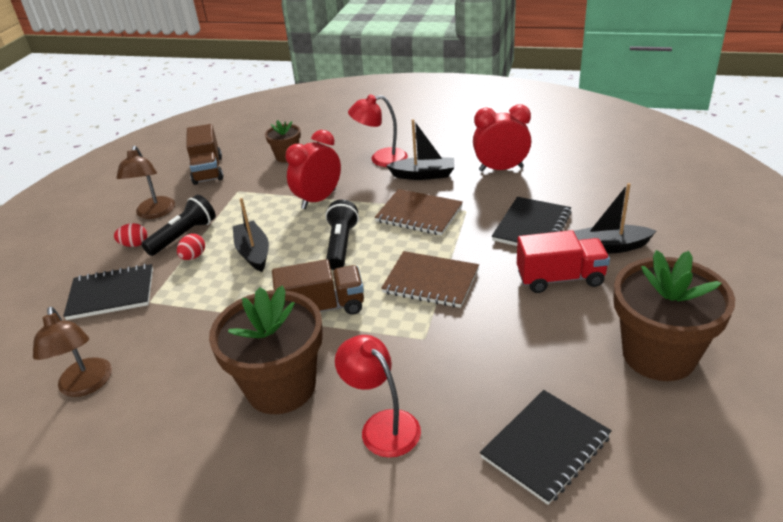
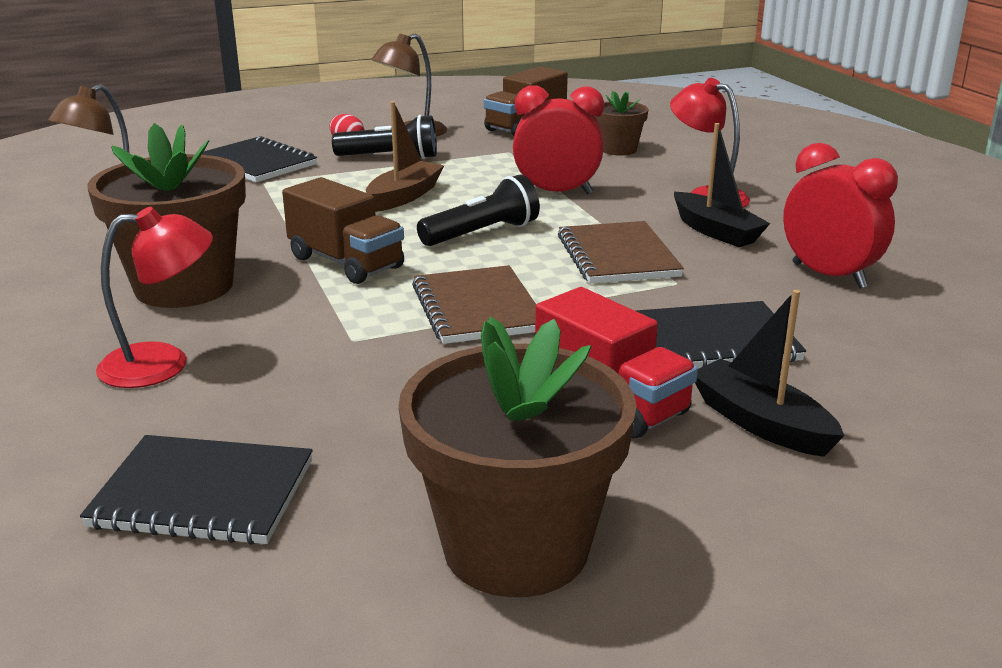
camera: 50 degrees right, 10 degrees down
(193, 257) = (360, 173): red egg -> none
(253, 253) = (404, 196): black boat -> brown boat
(382, 425) = (163, 364): red lamp -> red lamp turned 60 degrees clockwise

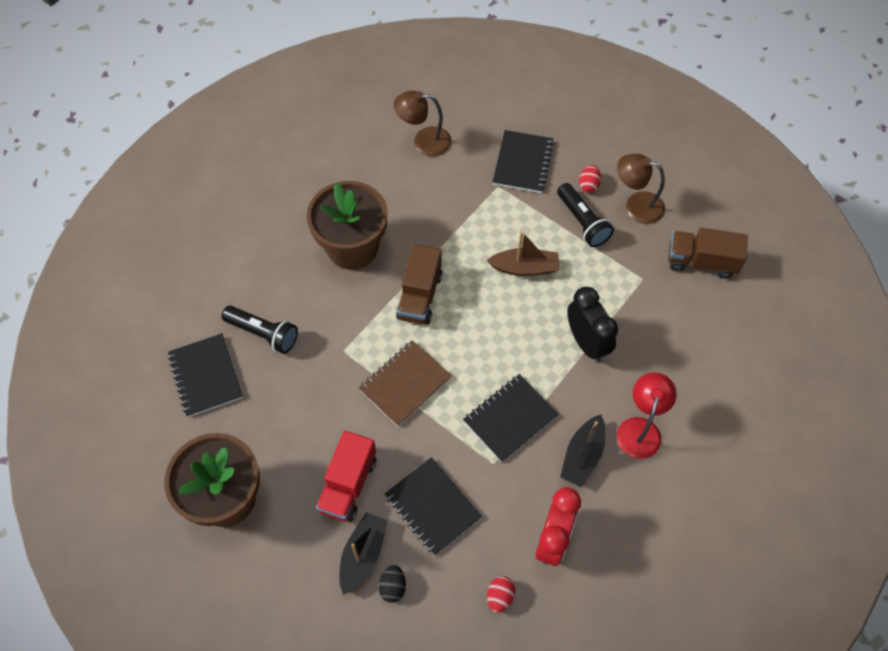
camera: 60 degrees right, 35 degrees up
(163, 364) = (282, 294): red lamp -> none
(482, 233) = (497, 336): black flashlight -> black flashlight (263, 333)
(557, 193) = (586, 342): red clock -> black clock
(617, 256) = (510, 419): brown notebook -> black notebook
(618, 150) = (695, 340): brown flower pot -> none
(840, 411) = (393, 587): none -> black egg
(903, 331) = (500, 596): none -> red egg

